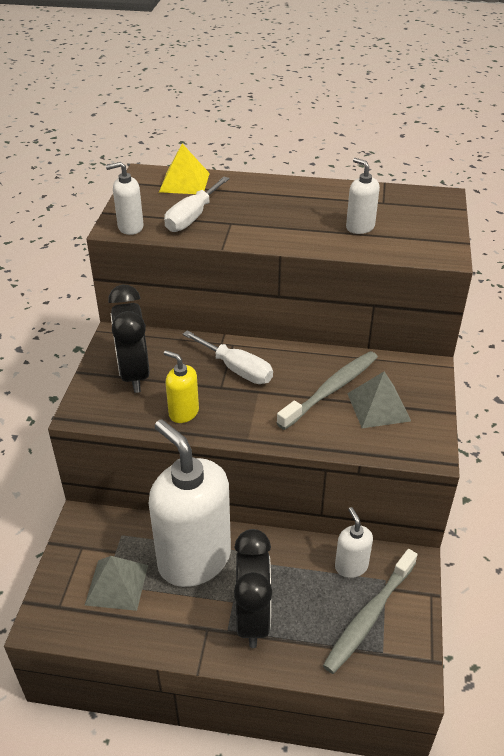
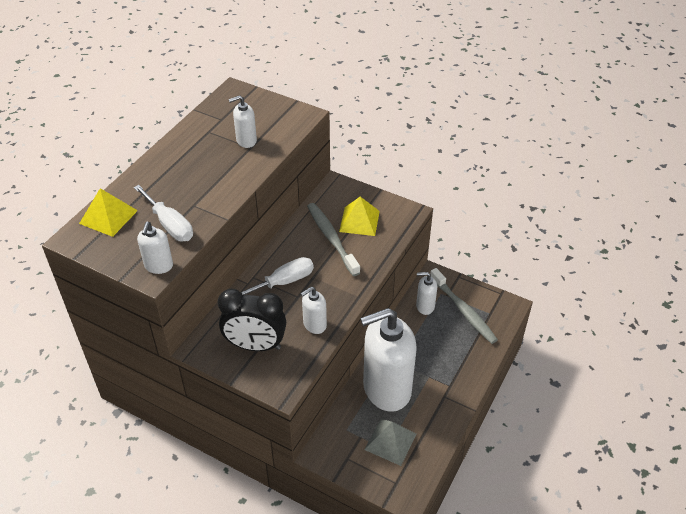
camera: 70 degrees left, 5 degrees up
(183, 412) = (314, 325): yellow soap dispenser -> white soap dispenser
(253, 618) = (445, 369): black clock -> none
(378, 407) = (359, 221): grey pyramid -> yellow pyramid

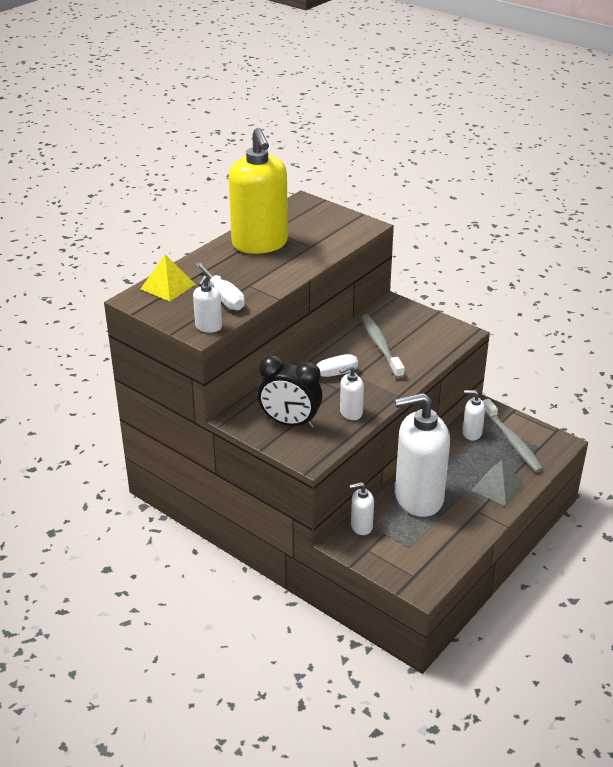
camera: 10 degrees right, 10 degrees down
(198, 150) = (260, 244): none -> yellow soap dispenser
(246, 141) = (307, 241): white soap dispenser -> white soap dispenser (361, 526)
(359, 221) = (412, 335): yellow pyramid -> none
(390, 441) = (414, 541): grey pyramid -> grey pyramid (497, 487)

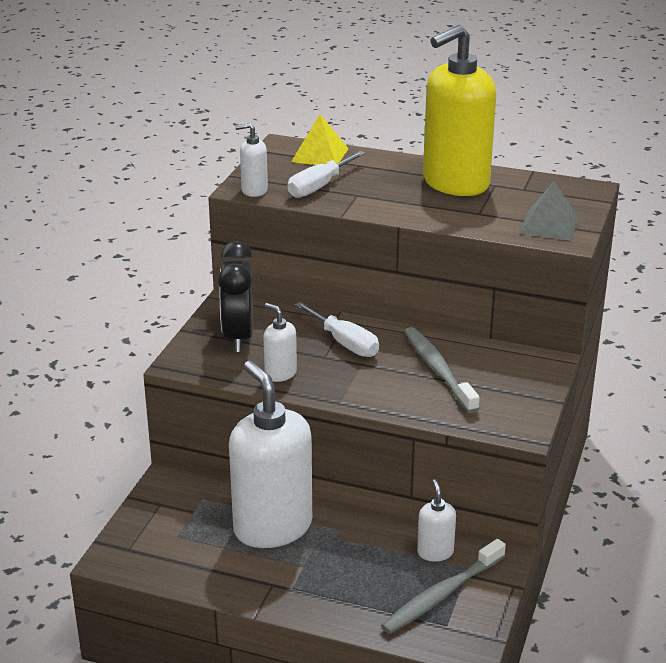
camera: 70 degrees right, 5 degrees down
(361, 526) = (198, 491): white soap dispenser -> none
(381, 346) = (438, 370): grey toothbrush -> grey toothbrush turned 75 degrees counterclockwise
(497, 487) = (331, 595): grey pyramid -> grey pyramid (549, 225)

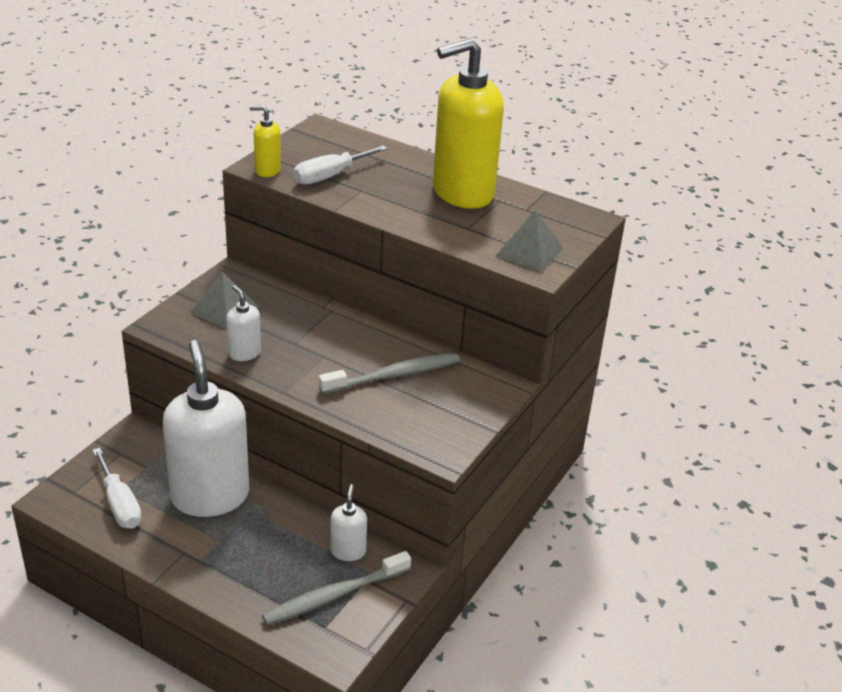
camera: 10 degrees right, 5 degrees up
(238, 337) = (224, 309): black clock -> grey pyramid
(254, 190) = (267, 170): white soap dispenser -> yellow soap dispenser
(320, 155) = (350, 143): yellow pyramid -> none
(344, 343) = (319, 332): white screwdriver -> white screwdriver (120, 504)
(438, 370) = (394, 375): grey toothbrush -> grey toothbrush turned 75 degrees clockwise

